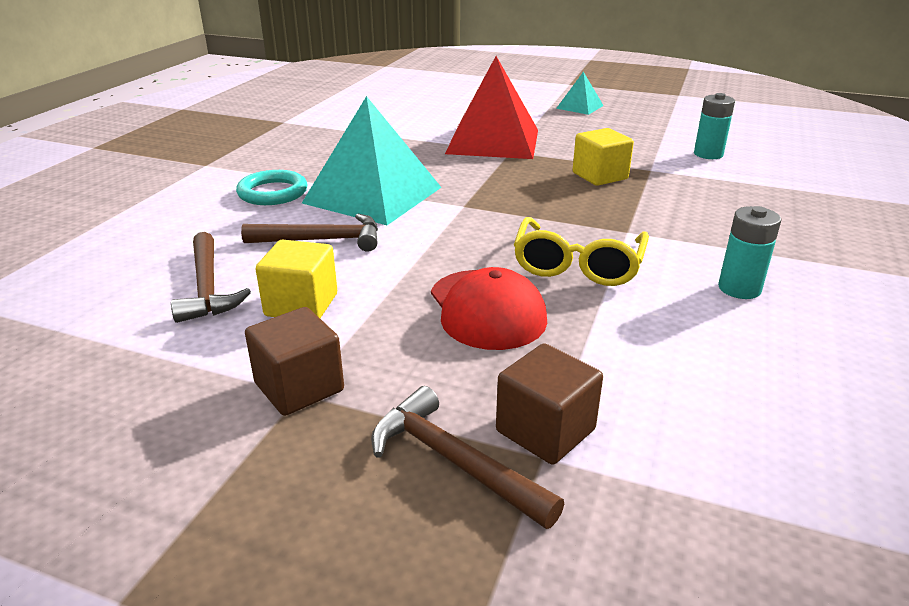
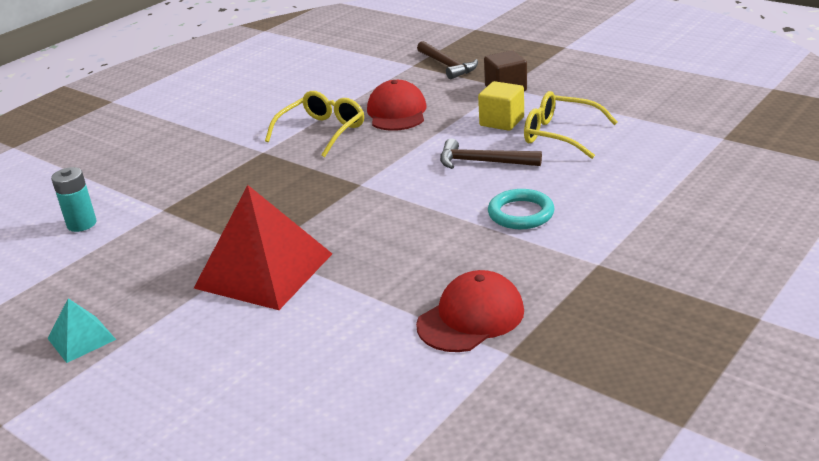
camera: 160 degrees left, 0 degrees up
(207, 288) = (561, 135): brown hammer -> yellow glasses
(312, 132) = (471, 317): none -> red cap
(373, 195) = (430, 202): turquoise pyramid -> none
(545, 430) = (405, 71): brown cube -> none
(600, 176) = (216, 205): yellow cube -> none
(739, 288) = (248, 112): turquoise battery -> none

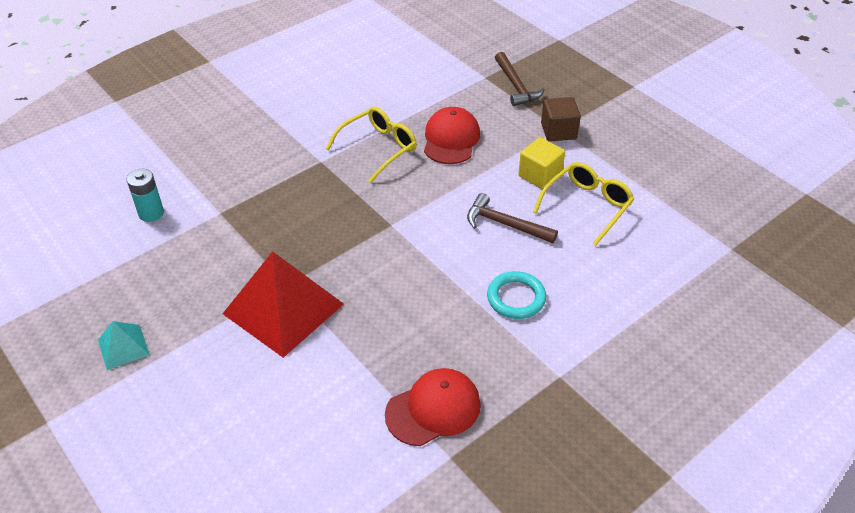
camera: 10 degrees right, 15 degrees up
(561, 135) = (586, 207): yellow glasses -> yellow glasses turned 90 degrees clockwise

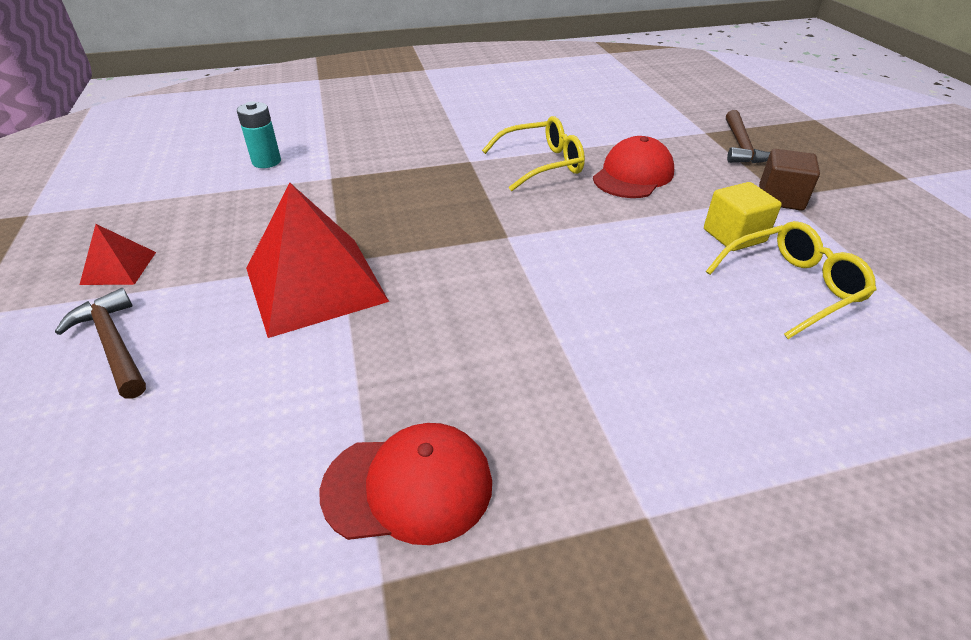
camera: 25 degrees right, 5 degrees down
(123, 347) = (119, 268): turquoise pyramid -> red pyramid
(505, 224) = (658, 275): brown hammer -> brown hammer (114, 344)
(516, 298) = (628, 370): turquoise ring -> none

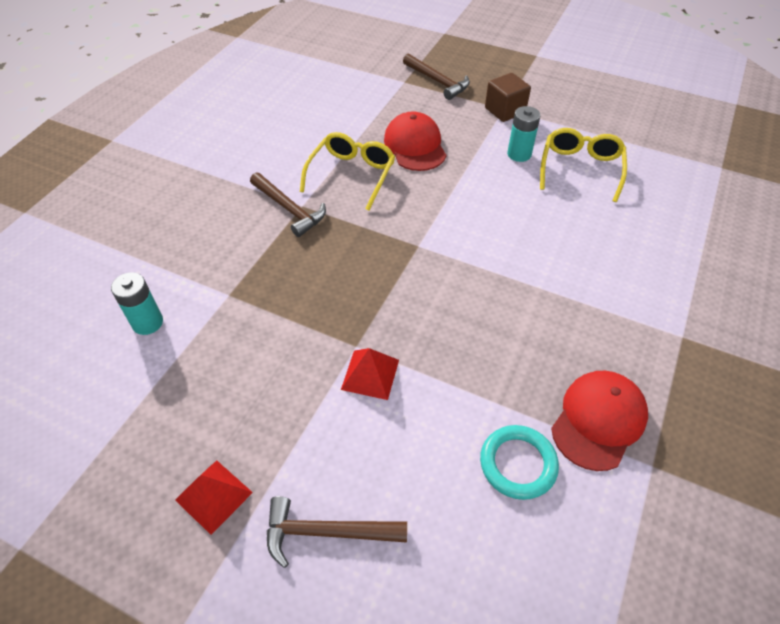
camera: 50 degrees left, 10 degrees up
(284, 440) = (518, 464): none -> turquoise ring
(315, 284) = (370, 374): red pyramid -> red pyramid, size x0.48
(457, 158) = (289, 209): none -> brown hammer
(734, 235) = (519, 154): yellow cube -> turquoise battery

